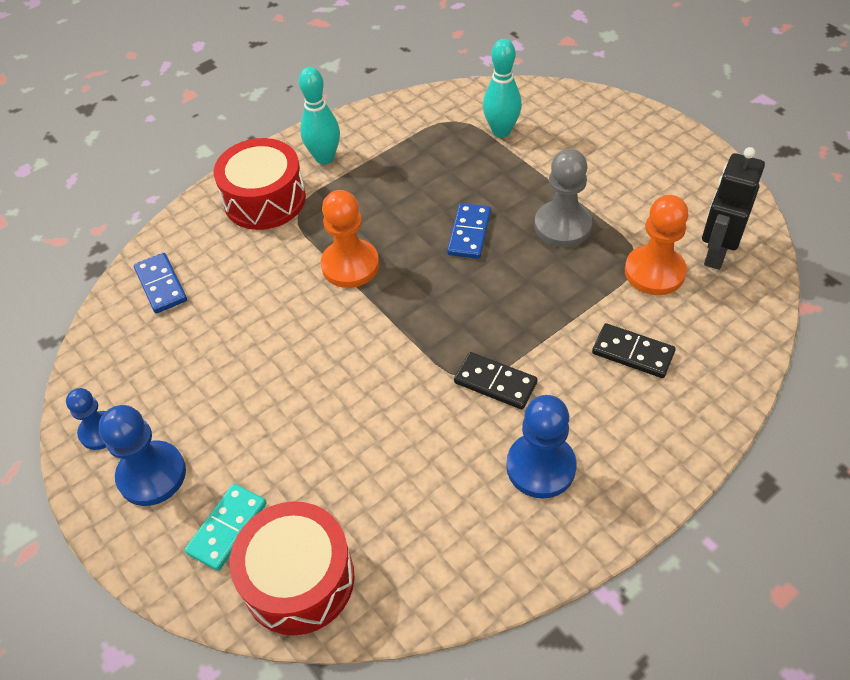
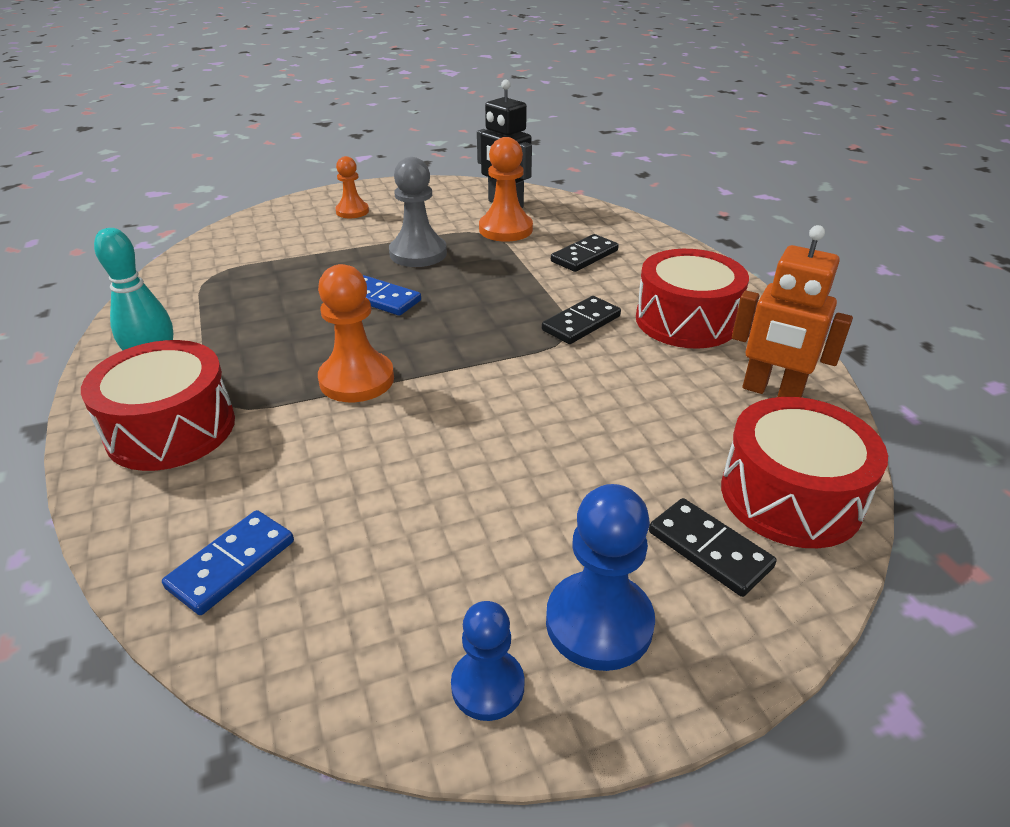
camera: 75 degrees left, 15 degrees down
(161, 285) = (231, 564): blue domino -> blue domino turned 45 degrees counterclockwise
(227, 528) = (709, 549): turquoise domino -> black domino
(441, 555) = (771, 392): none -> orange robot
(501, 131) = (261, 255): turquoise bowling pin -> none
(540, 467) = (686, 320): blue pawn -> red drum
(619, 148) = (352, 211): none -> orange pawn

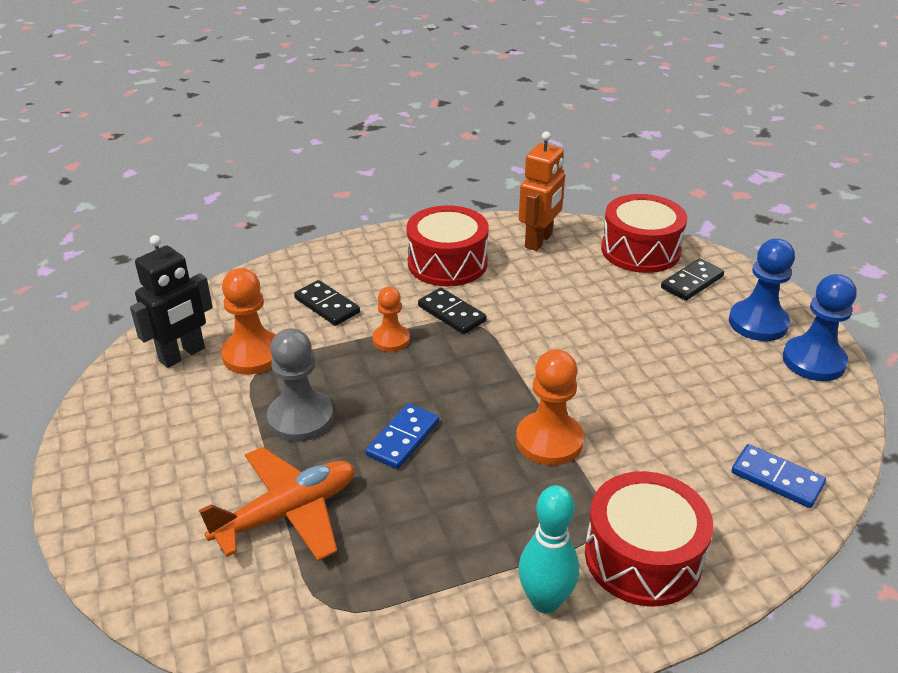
camera: 90 degrees left, 0 degrees up
(310, 255) = (287, 513): none -> orange plane
(352, 211) = (158, 490): orange pawn -> orange pawn (391, 339)
(487, 686) = (813, 361): blue pawn -> blue pawn, size x1.58

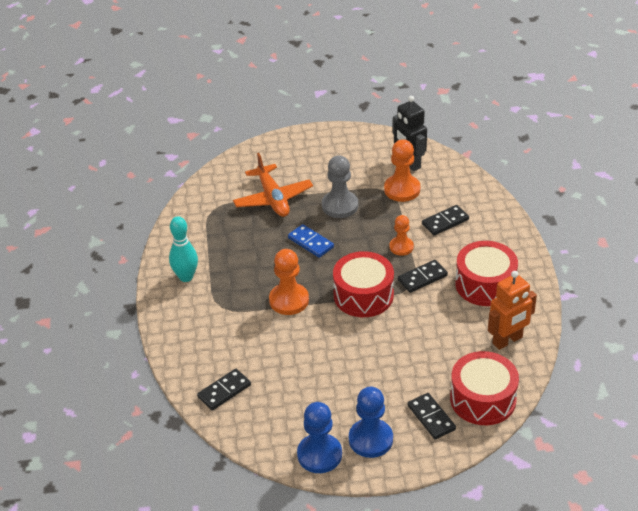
camera: 105 degrees right, 5 degrees up
(539, 241) = (507, 340): orange robot -> orange robot turned 75 degrees counterclockwise
(642, 557) = (195, 317): red drum -> red drum (363, 295)
(776, 479) = (224, 391): blue domino -> black domino

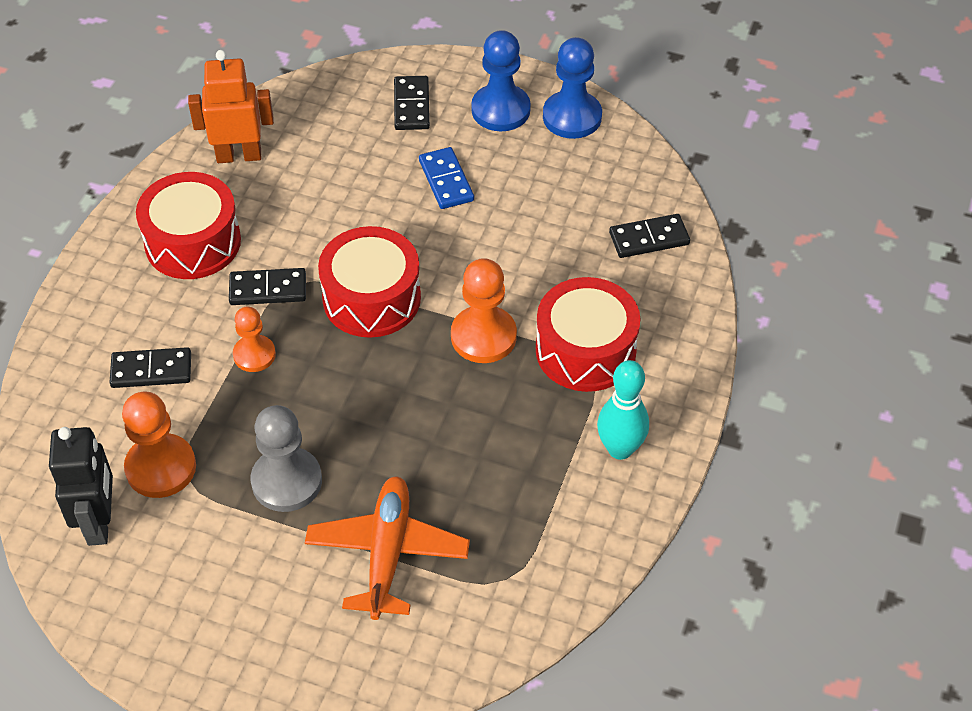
camera: 155 degrees left, 10 degrees up
(310, 243) = (385, 426): blue domino -> blue domino (446, 180)
(483, 399) = (334, 101): red drum -> red drum (585, 350)

